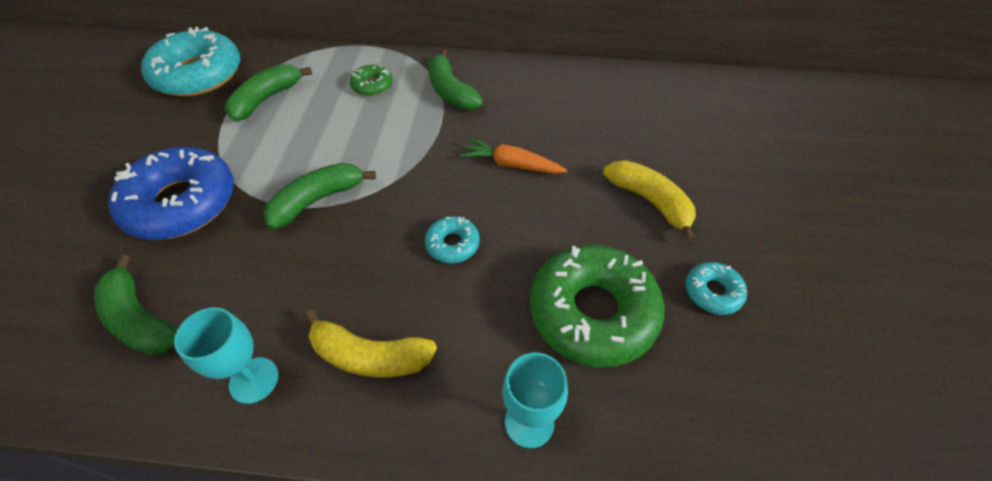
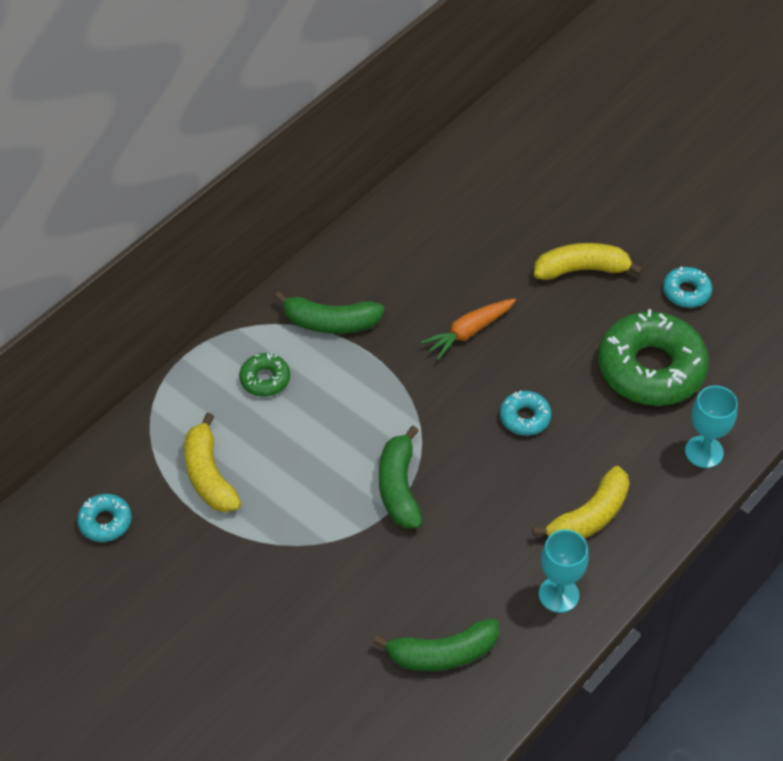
camera: 55 degrees left, 0 degrees up
(182, 203) = (319, 591): blue donut -> none
(198, 75) = (105, 522): turquoise donut -> turquoise donut, size x0.46
(267, 99) = (209, 475): green banana -> yellow banana

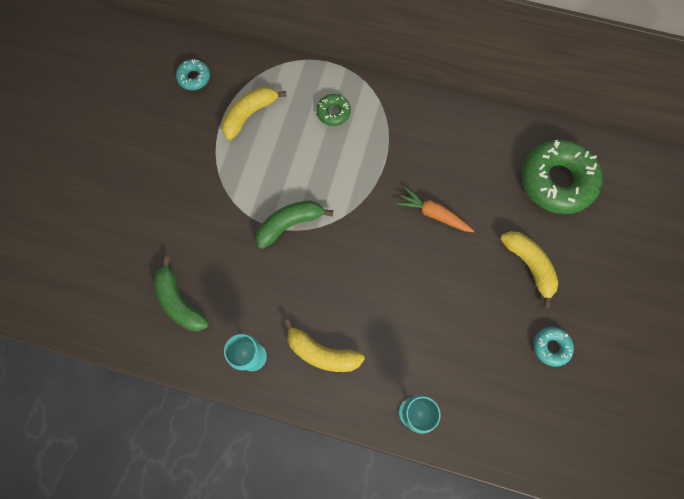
camera: 65 degrees right, 20 degrees up
(330, 323) = (396, 129): green banana -> none
(525, 417) = (382, 278): turquoise donut -> none
(651, 369) = (467, 347): green donut -> green donut (556, 181)

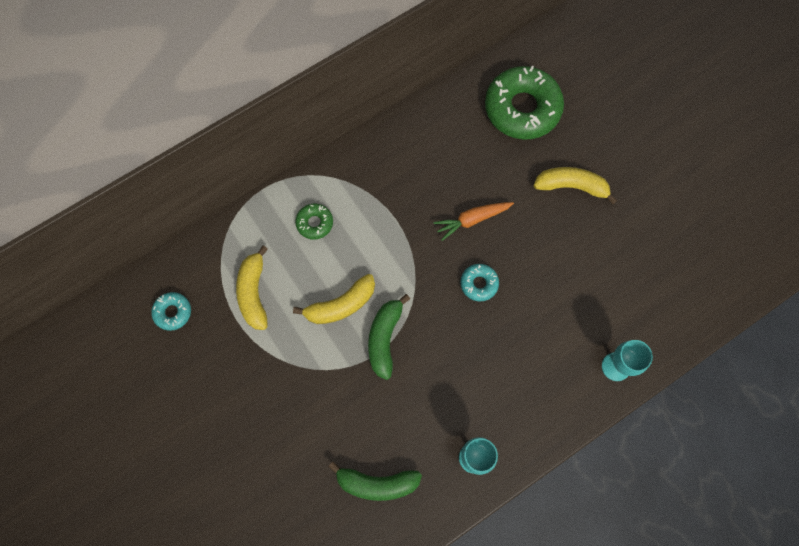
camera: 50 degrees left, 0 degrees up
(321, 353) = (515, 399): yellow banana -> yellow banana (341, 305)
(551, 347) = (644, 225): turquoise donut -> turquoise donut (479, 284)

